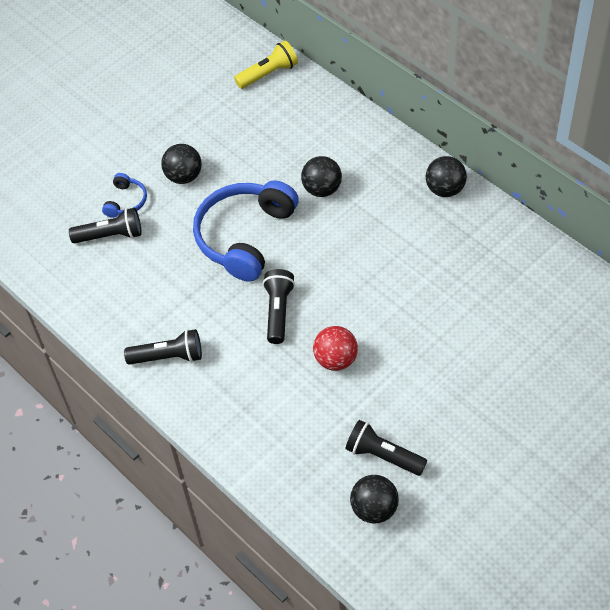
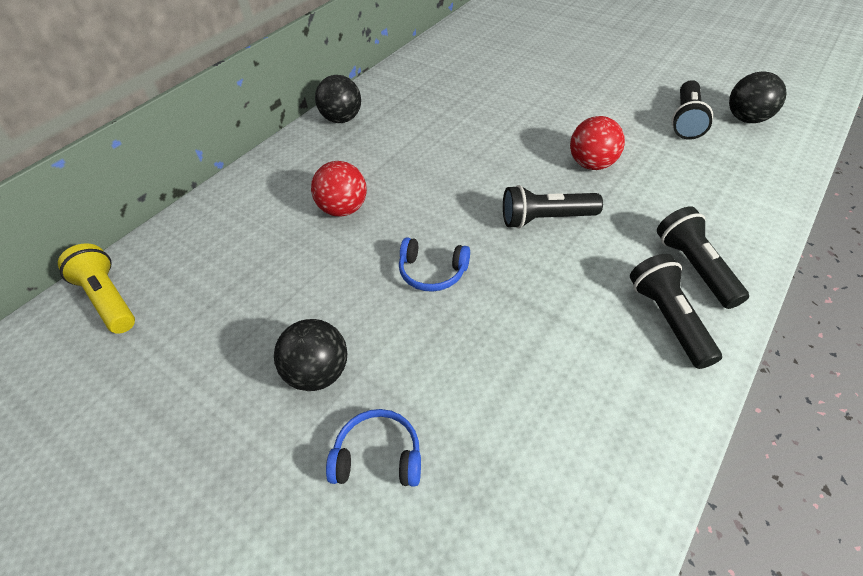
camera: 100 degrees left, 5 degrees down
(110, 235) = (462, 464): black flashlight -> black flashlight (694, 267)
(244, 236) = (432, 272): blue headphones -> blue headphones, size x0.45
(322, 189) = (343, 209): black ball -> red ball

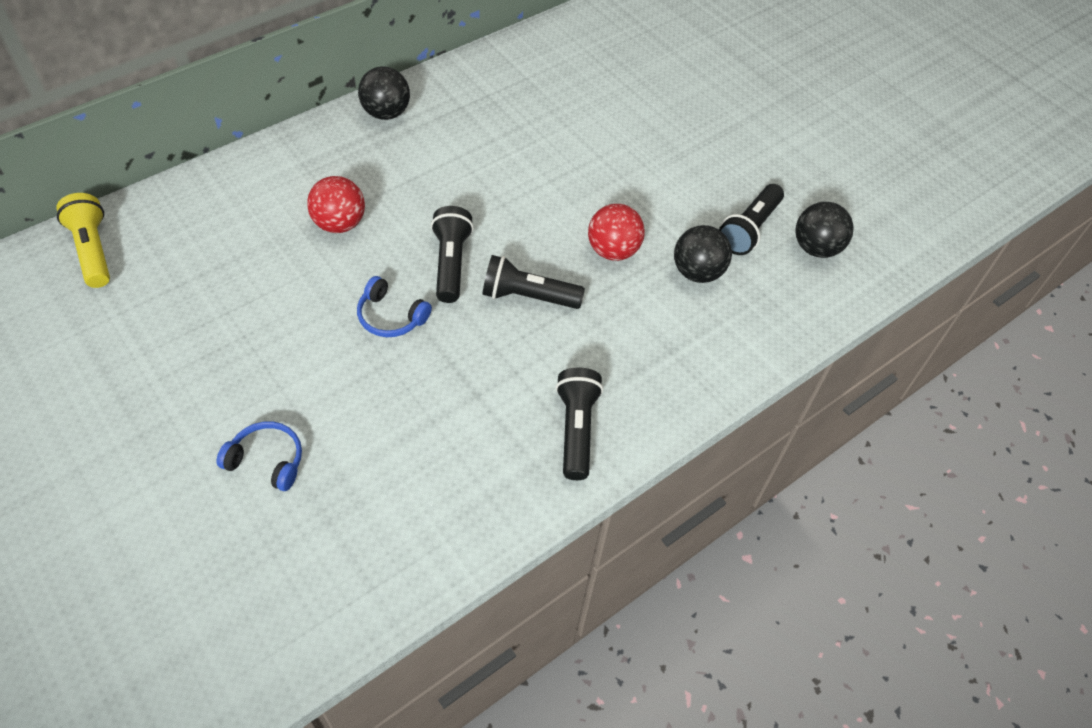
camera: 10 degrees right, 5 degrees up
(318, 372) = (248, 377): black ball -> black ball (697, 272)
(694, 267) = (636, 391): black flashlight -> black flashlight (451, 263)

